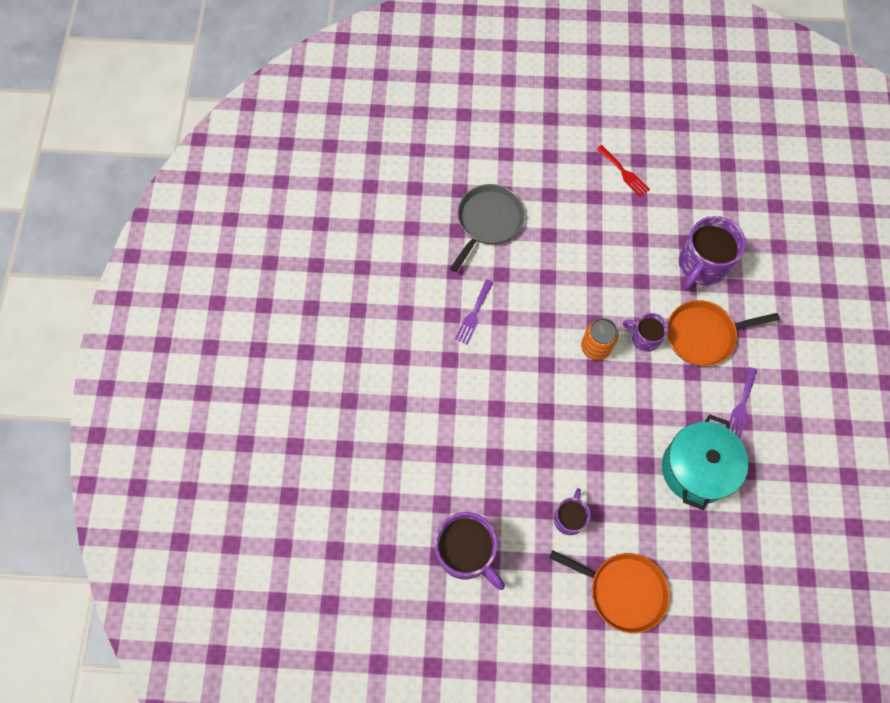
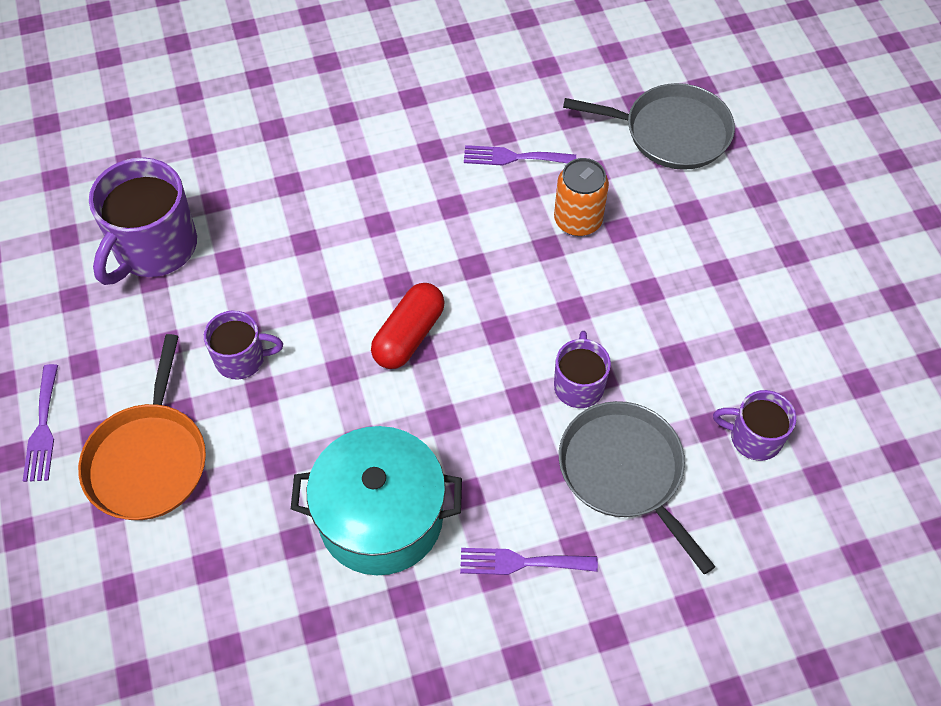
camera: 70 degrees right, 10 degrees down
(582, 652) = (43, 428): none -> purple fork
(583, 417) = (409, 335): none -> red capsule
(595, 347) = (531, 322): orange can -> orange can (578, 220)
(624, 173) = (860, 282): red fork -> none
(701, 265) = (754, 437): purple mug -> purple mug, size x0.57
(703, 335) = (624, 472): orange pan -> grey pan

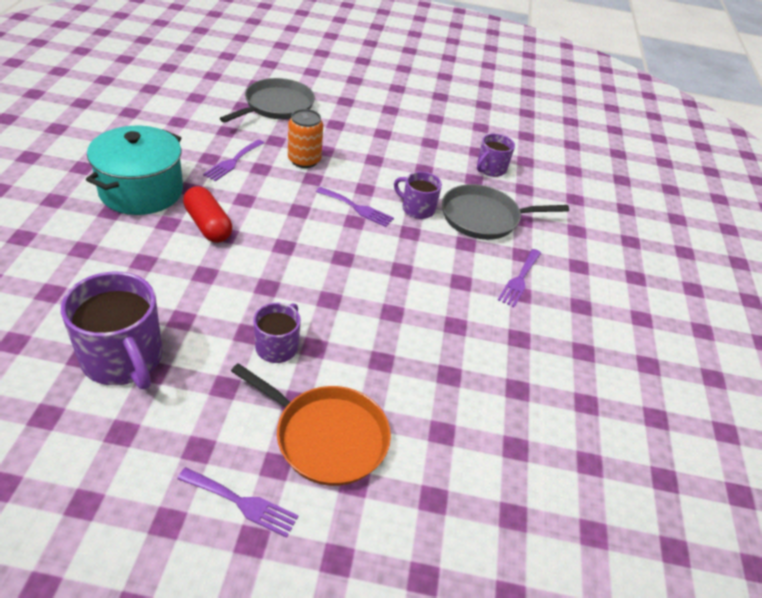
camera: 70 degrees left, 15 degrees down
(381, 517) = (455, 326): turquoise pot -> turquoise pot (141, 191)
(409, 335) = (328, 258): red capsule -> red capsule (208, 225)
(526, 320) = (357, 208): none -> purple fork

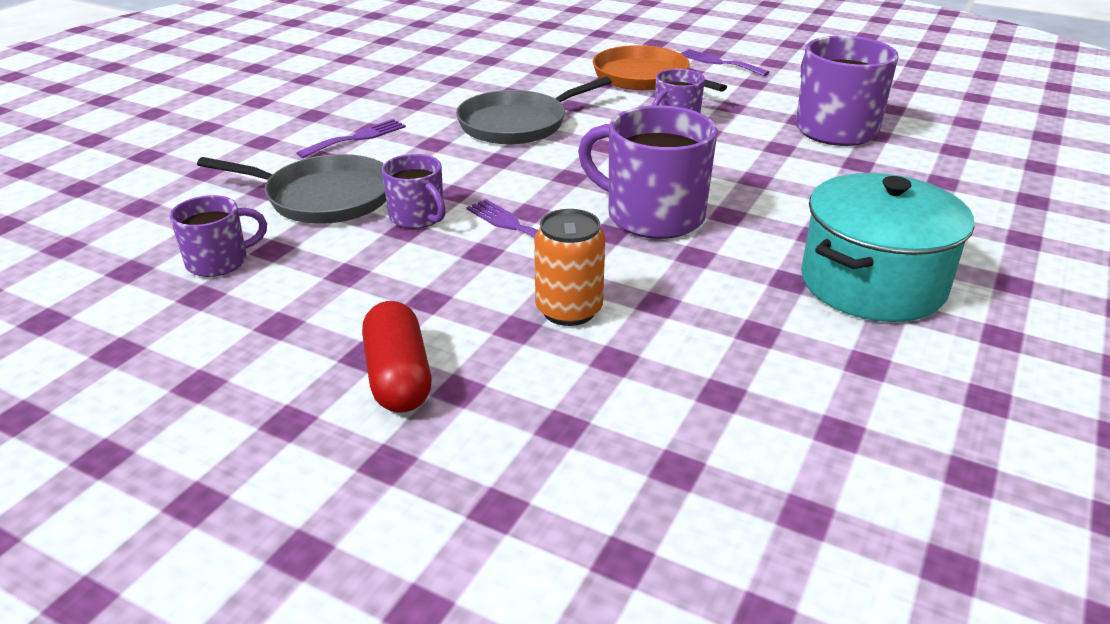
camera: 155 degrees left, 10 degrees down
(208, 225) = (754, 227): red capsule -> red capsule (398, 377)
(233, 161) = (711, 320): purple fork -> none
(275, 227) = (652, 216): none -> purple mug
(276, 106) = (585, 460): grey pan -> grey pan (517, 124)

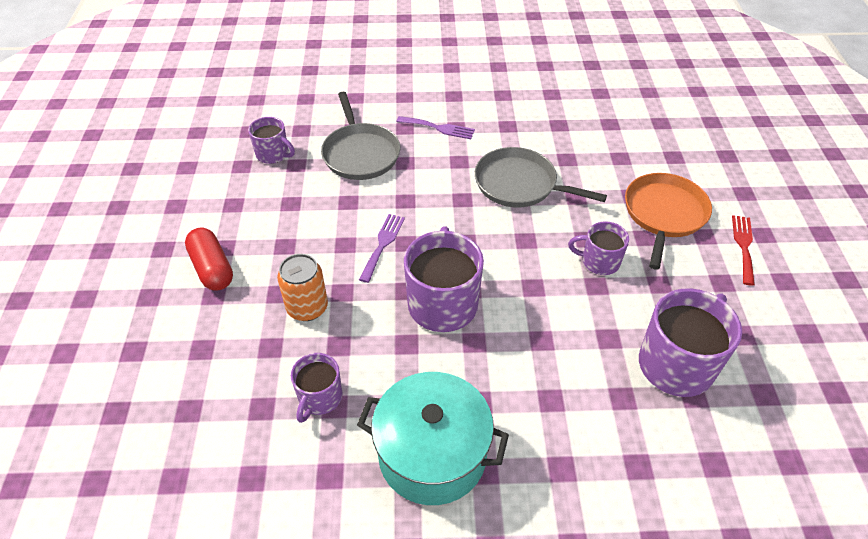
camera: 60 degrees right, 15 degrees up
(398, 377) = (212, 268): red capsule -> red capsule turned 75 degrees counterclockwise
(417, 217) = (365, 200): purple mug -> purple mug (319, 397)
(719, 62) = (743, 246): purple fork -> red fork

